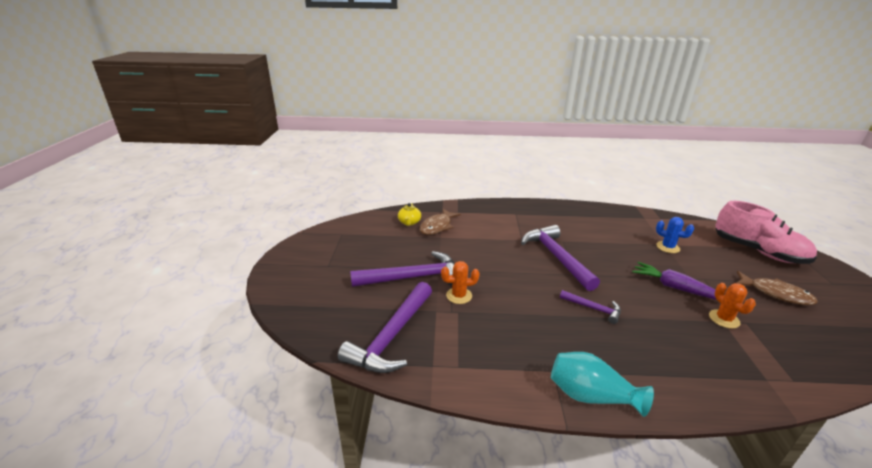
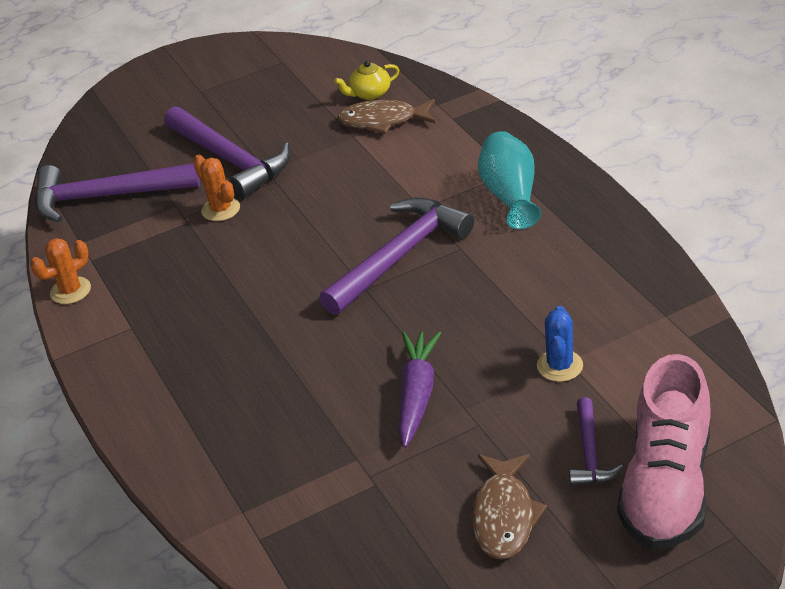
camera: 65 degrees right, 10 degrees up
(591, 396) = (108, 366): turquoise vase -> turquoise vase (510, 196)
(593, 308) = (285, 326): purple hammer -> purple hammer (589, 452)
(724, 319) = (365, 458): orange cactus -> orange cactus (70, 291)

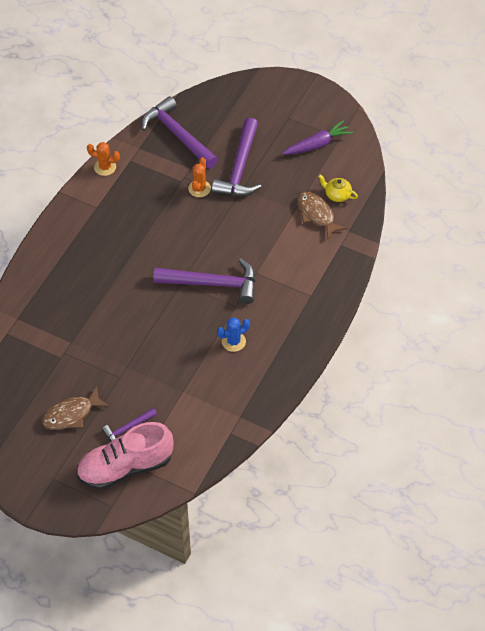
camera: 50 degrees right, 15 degrees up
(417, 395) = (123, 343): purple carrot -> purple carrot (317, 145)
(510, 196) = (290, 305): turquoise vase -> none
(559, 366) = (176, 390): blue cactus -> blue cactus (233, 341)

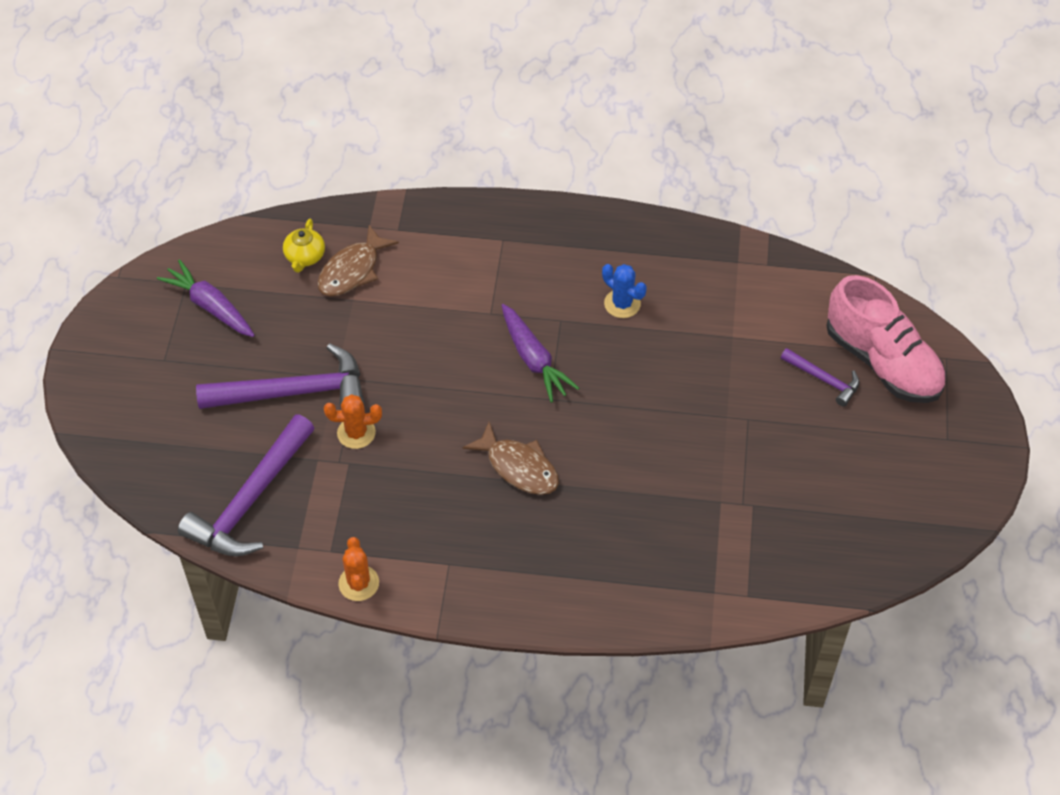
camera: 110 degrees left, 0 degrees up
(71, 414) = (839, 455): brown fish -> brown fish (519, 467)
(212, 283) = (533, 359): purple hammer -> purple carrot

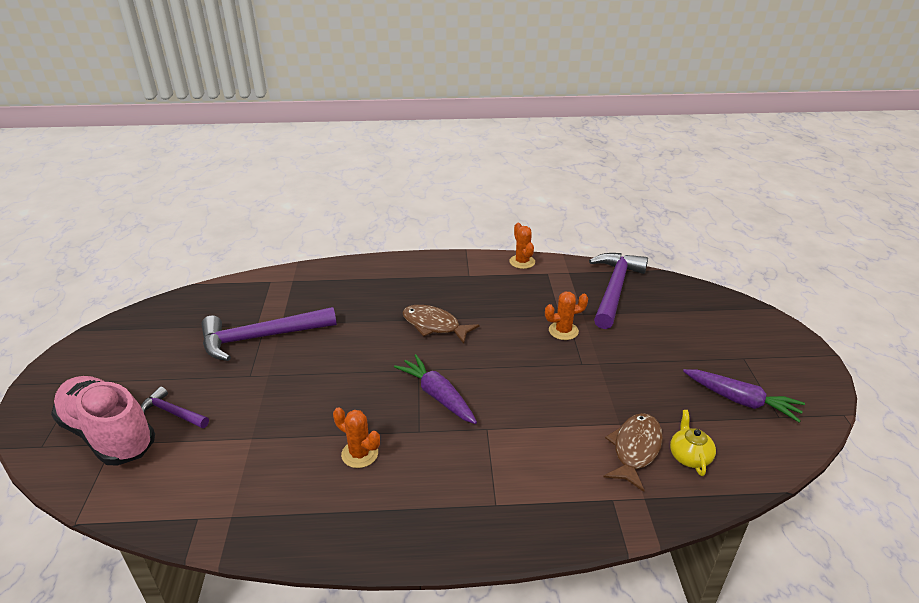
camera: 170 degrees right, 20 degrees down
(293, 392) = (626, 349): purple hammer -> purple hammer (262, 337)
(622, 304) = (360, 454): blue cactus -> orange cactus

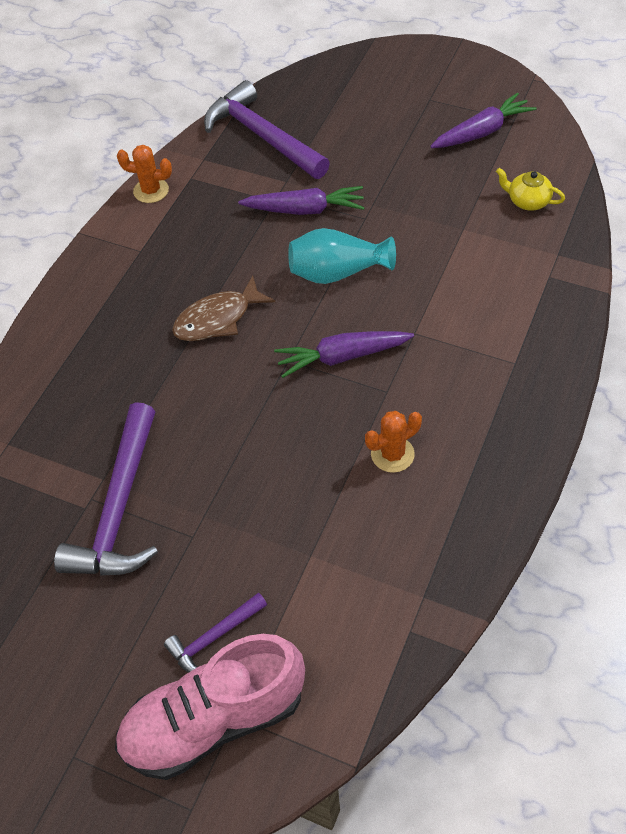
camera: 60 degrees left, 20 degrees up
(516, 367) = (337, 272): none -> turquoise vase
(563, 331) = (304, 210): orange cactus -> purple carrot
(635, 449) = (501, 233): brown fish -> none

